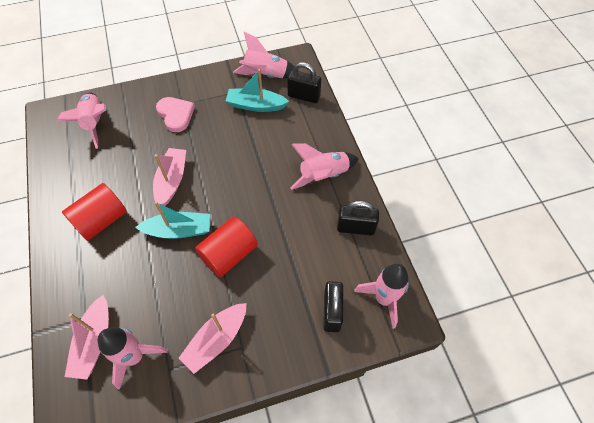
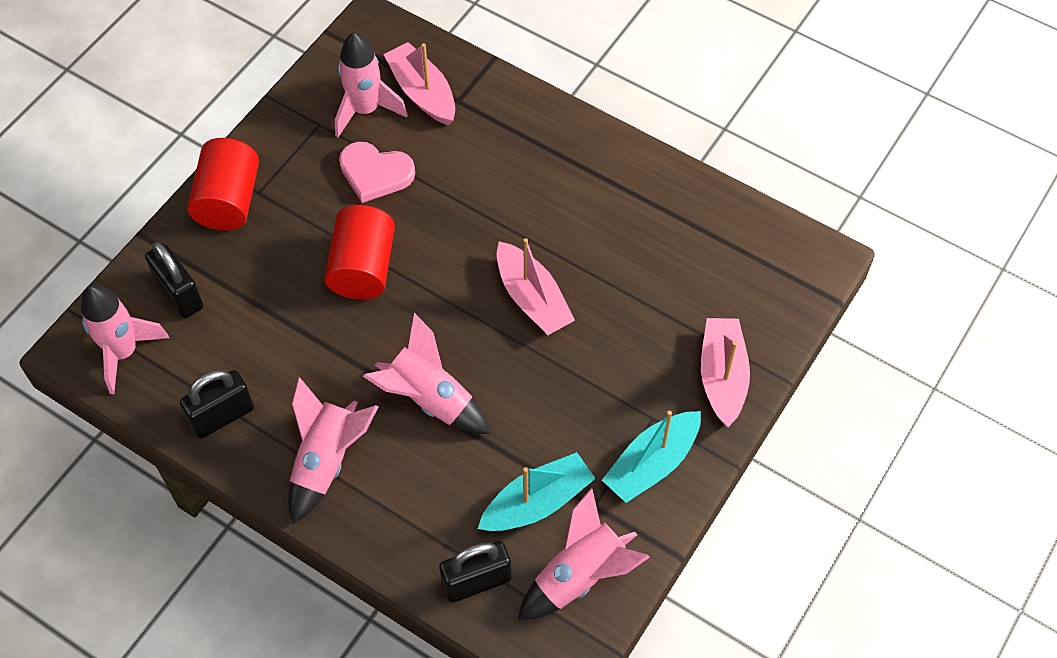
camera: 140 degrees right, 0 degrees up
(95, 123) = (736, 294): pink rocket -> pink rocket (429, 399)
(102, 220) = (562, 194): red cylinder -> red cylinder (228, 200)
(176, 115) = (640, 392): pink heart -> pink heart (375, 173)
(179, 230) = (454, 249): turquoise boat -> turquoise boat (652, 464)
(216, 340) = (292, 179): pink boat -> pink boat (722, 376)

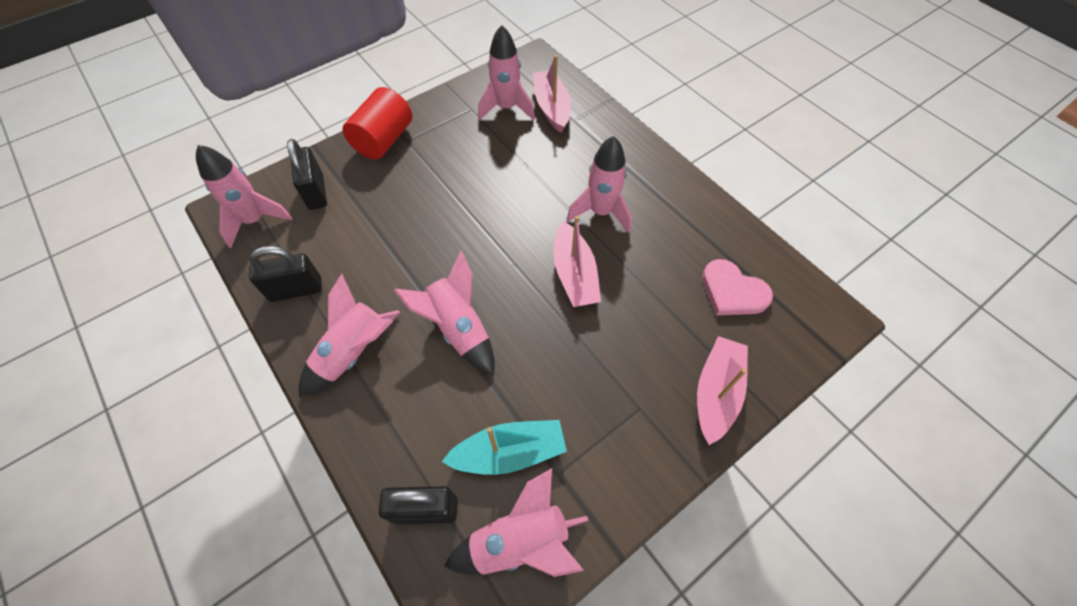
camera: 20 degrees right, 0 degrees up
(363, 268) = (454, 212): red cylinder -> none
(375, 173) = (494, 150): pink heart -> pink heart (732, 292)
(535, 215) = (601, 212): none -> pink rocket
(652, 464) = (626, 452): turquoise boat -> none

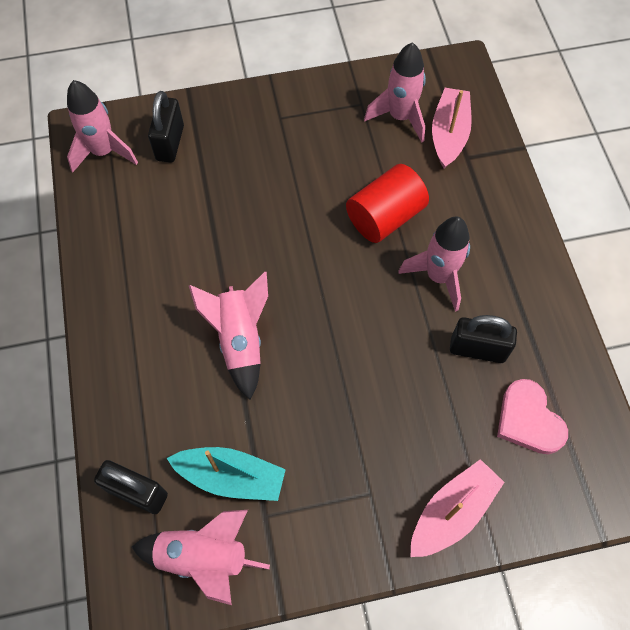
camera: 25 degrees right, 5 degrees up
(296, 289) = (112, 239): black padlock -> black padlock (477, 349)
(354, 352) = (138, 322): pink rocket -> none
(383, 140) = (258, 109): red cylinder -> red cylinder (385, 217)
(574, 274) = (376, 333): pink boat -> none

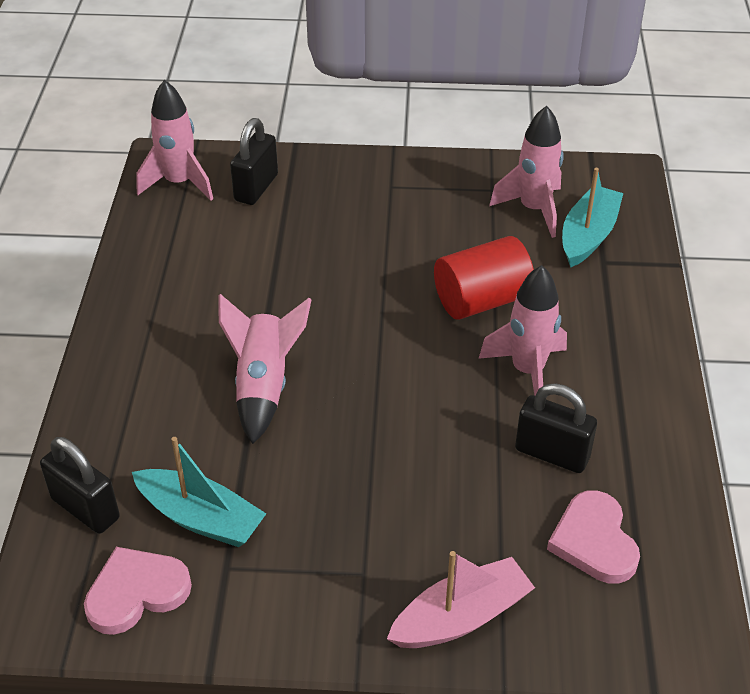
camera: 15 degrees right, 20 degrees down
(204, 557) = (136, 592): pink rocket -> pink heart
(449, 134) = (588, 235): pink boat -> turquoise boat

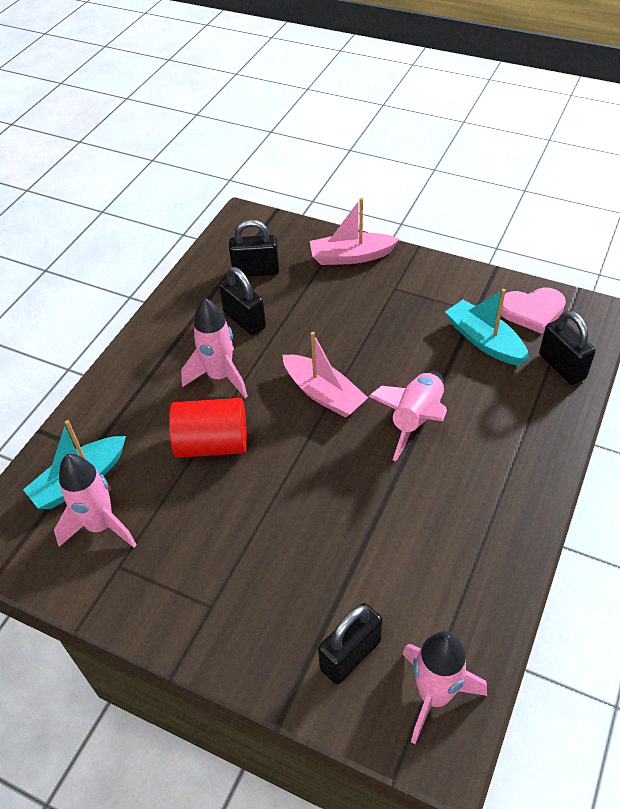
camera: 155 degrees left, 5 degrees up
(388, 385) = (323, 394): none -> pink boat
(594, 541) = (256, 271): pink heart -> black padlock

